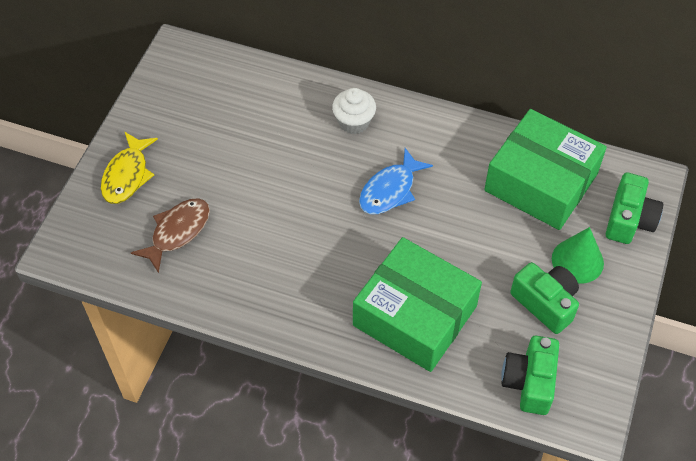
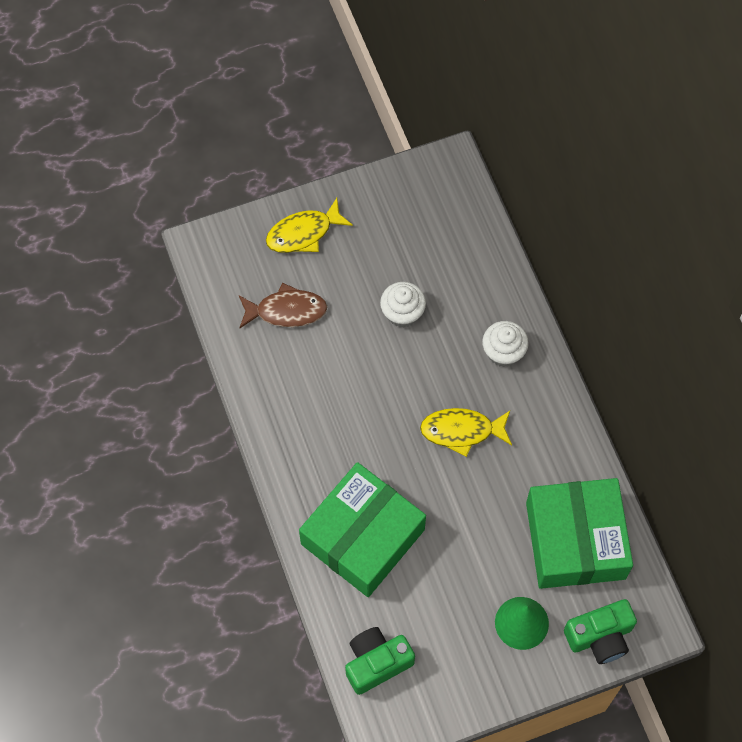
camera: 50 degrees right, 10 degrees up
(259, 160) = (402, 313): none -> white cupcake
(390, 190) = (461, 431): blue fish -> yellow fish
(415, 316) = (362, 537): green box -> green box turned 45 degrees clockwise
(545, 303) = (458, 626): green camera -> none

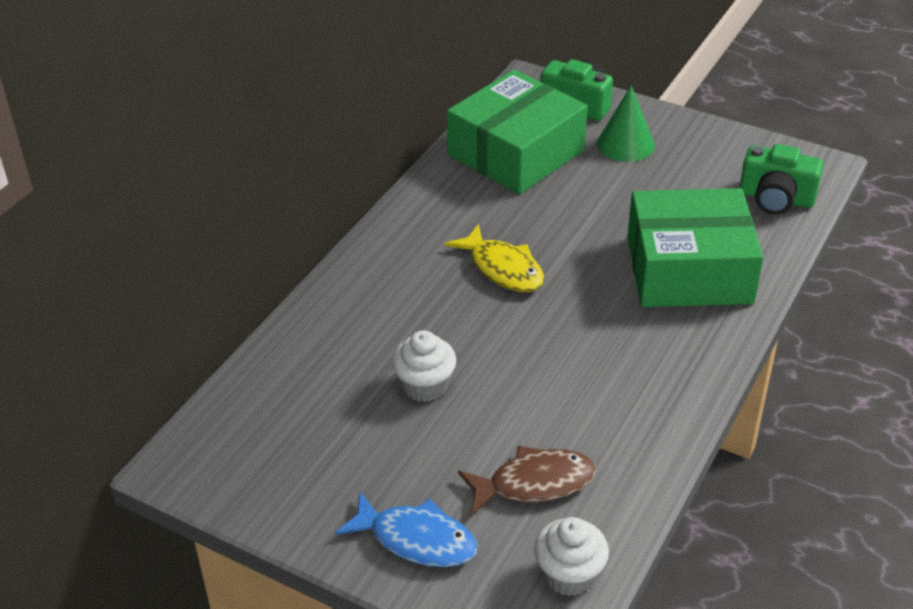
camera: 130 degrees left, 25 degrees down
(286, 311) = (534, 483): brown fish -> brown fish turned 120 degrees clockwise
(303, 233) = (416, 539): yellow fish -> blue fish
(503, 352) = (384, 288): white cupcake -> white cupcake (569, 575)

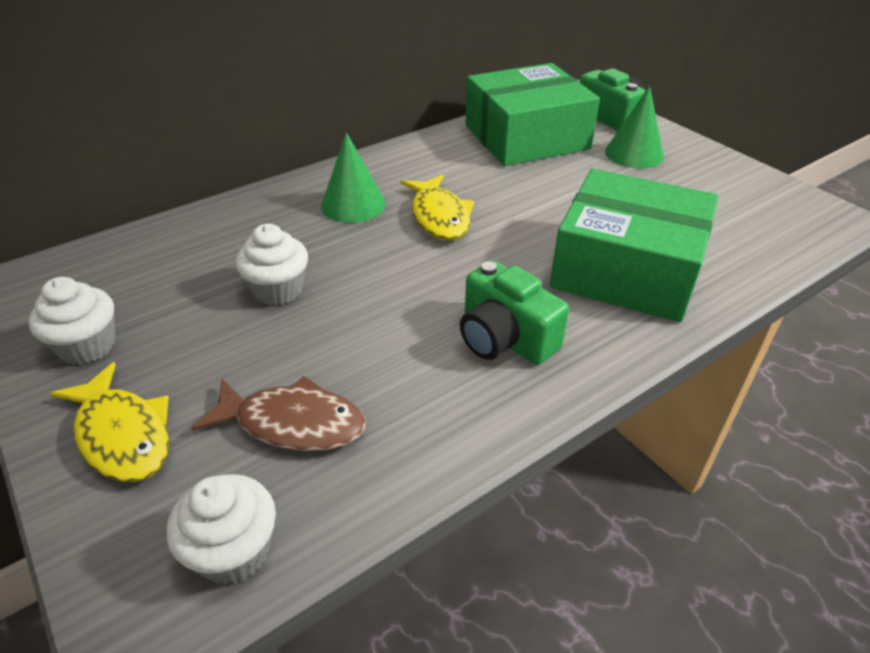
camera: 25 degrees right, 0 degrees up
(312, 489) = (87, 346): none -> white cupcake
(415, 281) = (353, 204): none -> green cone
(416, 539) = (123, 435): blue fish -> yellow fish
(776, 198) = (767, 233): green camera -> green camera (505, 338)

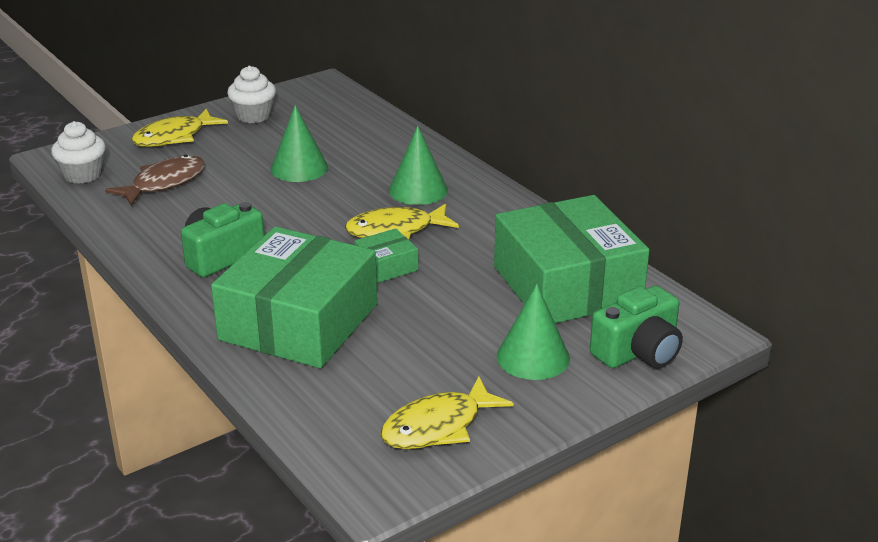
camera: 90 degrees right, 10 degrees down
(278, 290) = (299, 168): white cupcake -> green cone
(293, 423) = (164, 183): brown fish -> brown fish turned 150 degrees counterclockwise
(510, 220) = (386, 266): none -> green box
(744, 193) = (438, 426): none -> yellow fish

